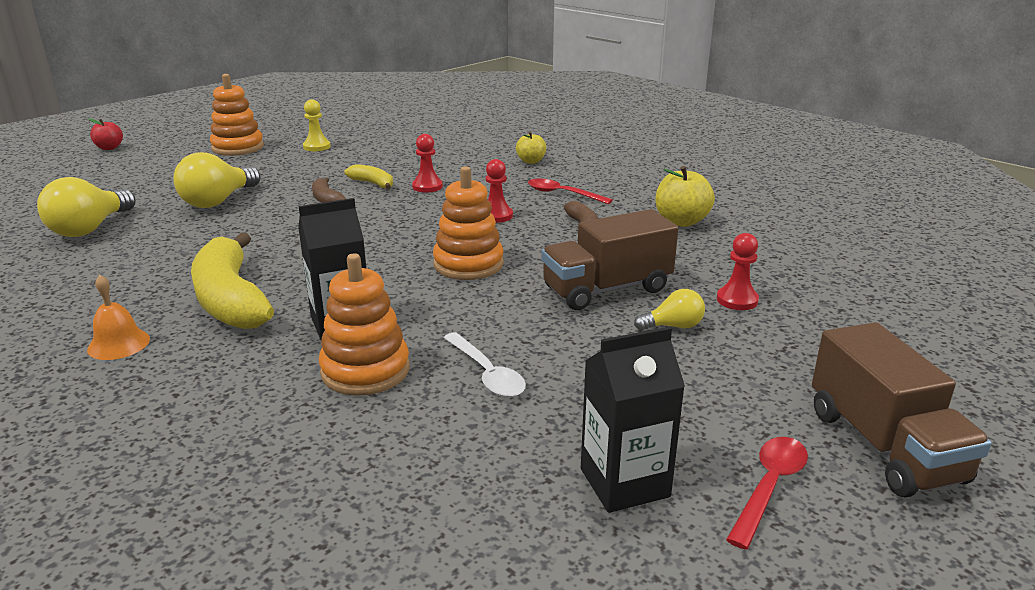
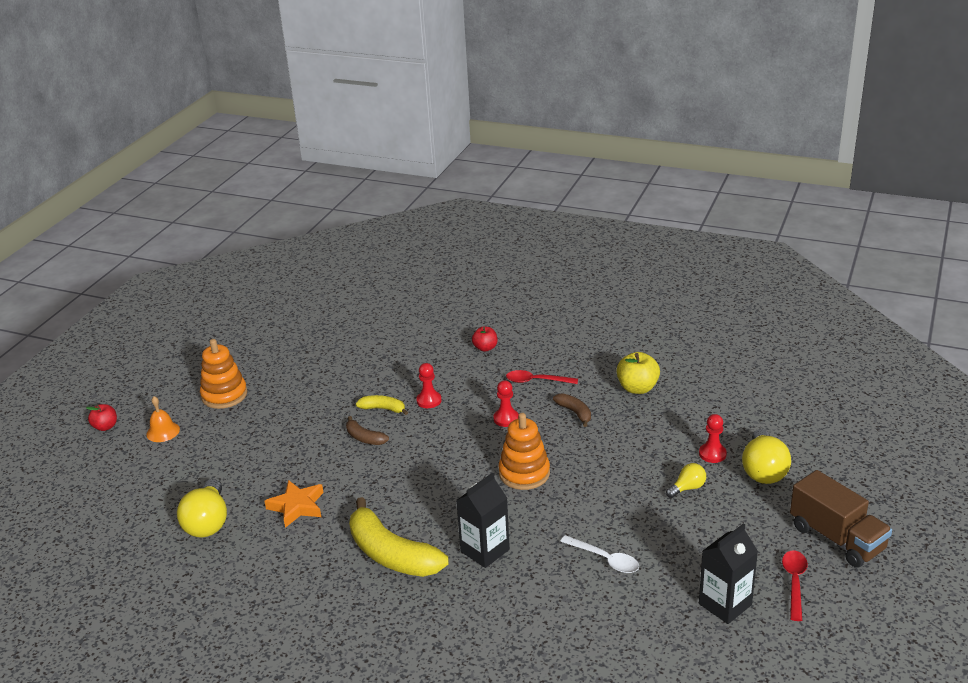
camera: 20 degrees left, 5 degrees up
(118, 344) = (356, 613): orange bell -> orange bell (163, 431)
(190, 236) = (297, 506): none -> orange star
(218, 201) = (278, 464): yellow light bulb -> yellow light bulb (763, 470)
(317, 147) = (293, 376): yellow pawn -> none
(365, 370) = (532, 580): orange stacking toy -> none
(531, 161) = (485, 348): yellow apple -> red apple
(606, 289) = (629, 469): brown truck -> none

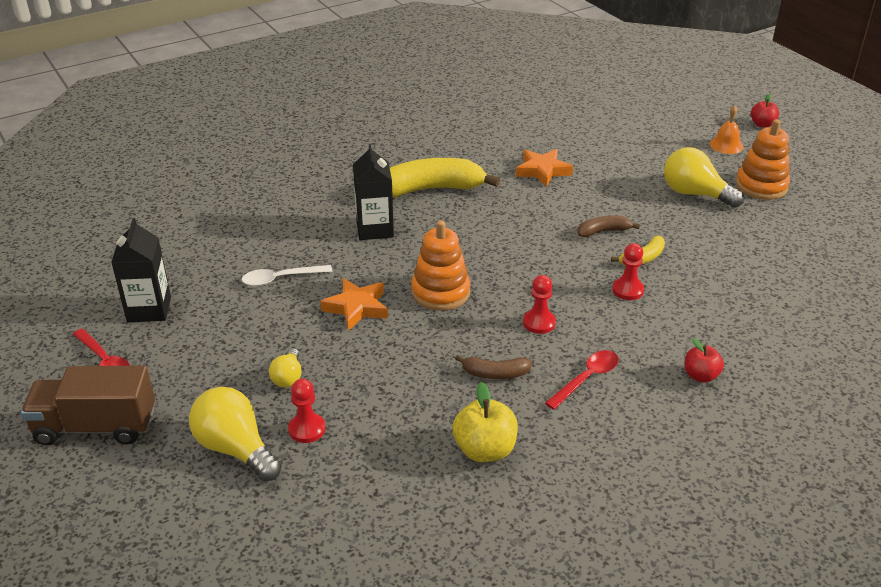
camera: 125 degrees right, 5 degrees up
(208, 522) = (570, 133): yellow light bulb -> yellow light bulb (695, 194)
(587, 501) = (357, 307): none -> orange star

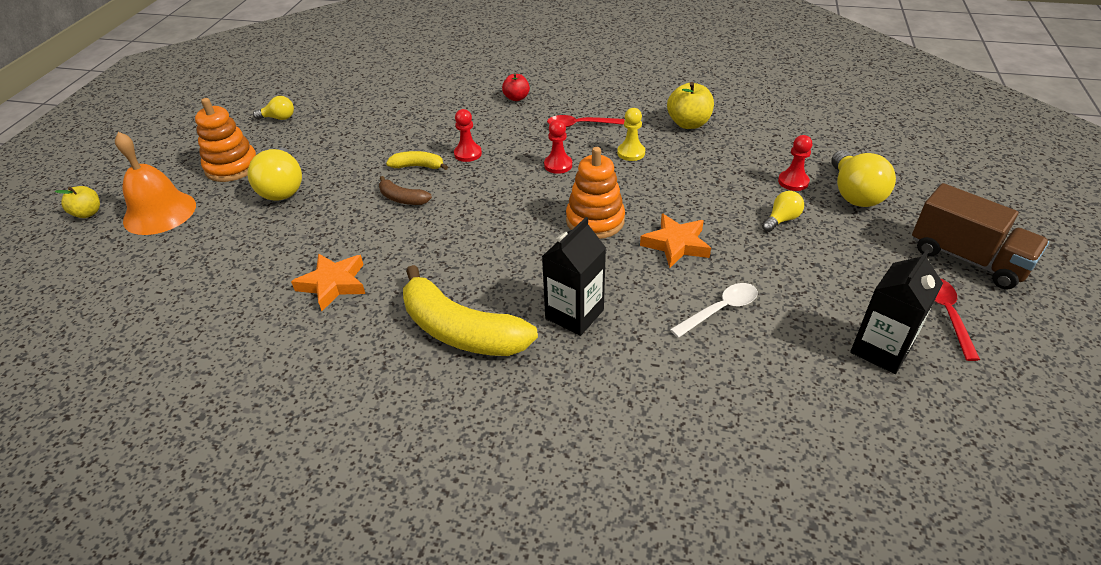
camera: 135 degrees left, 5 degrees up
(281, 279) = (720, 310): white spoon -> white spoon turned 60 degrees counterclockwise
(495, 374) = (631, 153): brown banana -> yellow pawn
(726, 145) = (159, 212): orange bell -> orange bell, size x1.78
(762, 124) = (88, 213): red apple -> yellow apple
(832, 232) = (278, 118): none -> yellow light bulb

